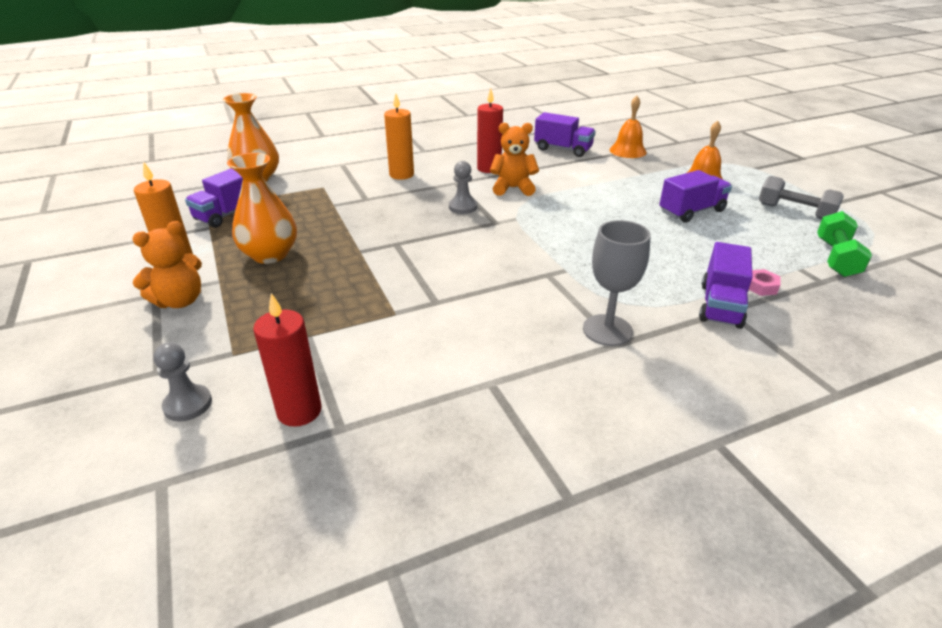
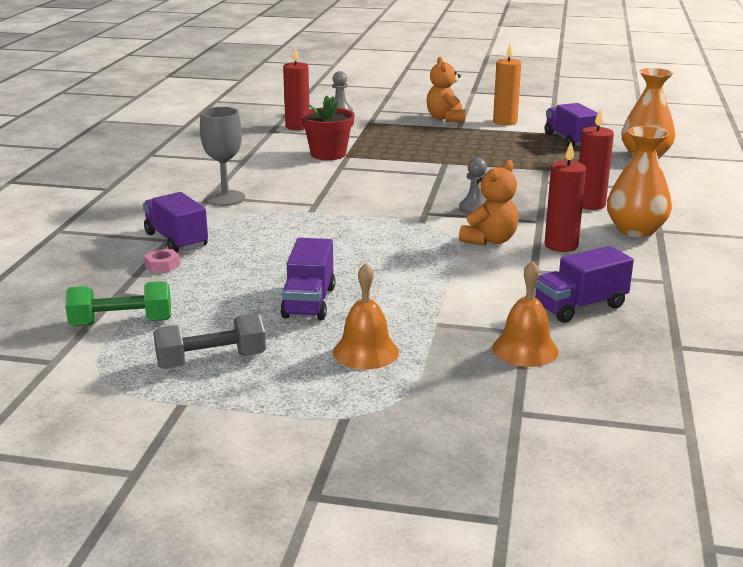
camera: 125 degrees right, 10 degrees down
(270, 254) = (477, 141): orange vase -> orange vase (635, 230)
(400, 328) = (328, 154): none -> red flower pot
(401, 175) = (590, 204): orange candle -> red candle
(836, 258) = (121, 322): green dumbbell -> green dumbbell turned 60 degrees counterclockwise

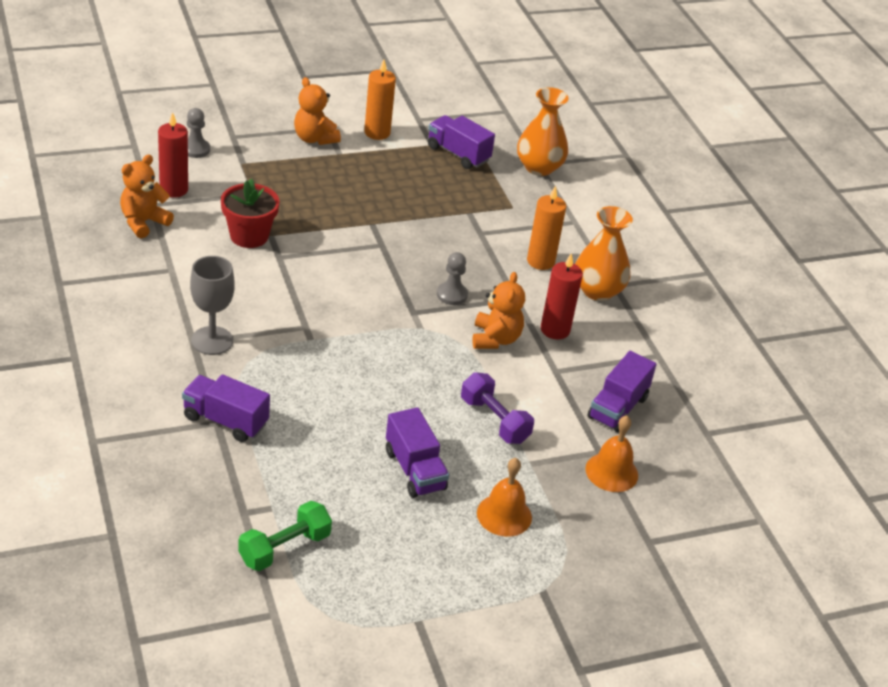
camera: 35 degrees left, 15 degrees up
(162, 265) = (247, 461): pink nut -> none
(211, 361) = (398, 567): grey dumbbell -> none
(253, 137) = (143, 222): none -> orange teddy bear
(430, 288) = (494, 420): none -> purple dumbbell
(590, 204) = (540, 261): red candle -> orange candle

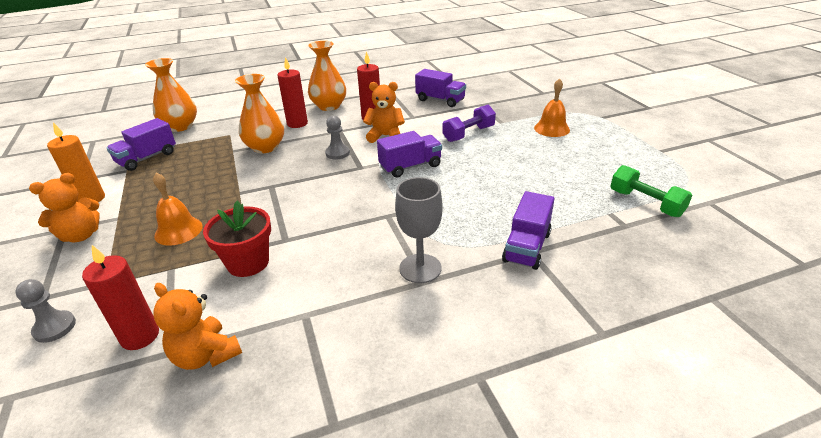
camera: 85 degrees left, 5 degrees down
(415, 470) = (531, 158): purple truck -> purple truck (410, 166)
(474, 237) = (265, 147): none -> orange vase
(540, 261) = (297, 123): orange candle -> red candle
(611, 472) = (495, 101): orange bell -> orange bell (178, 231)

